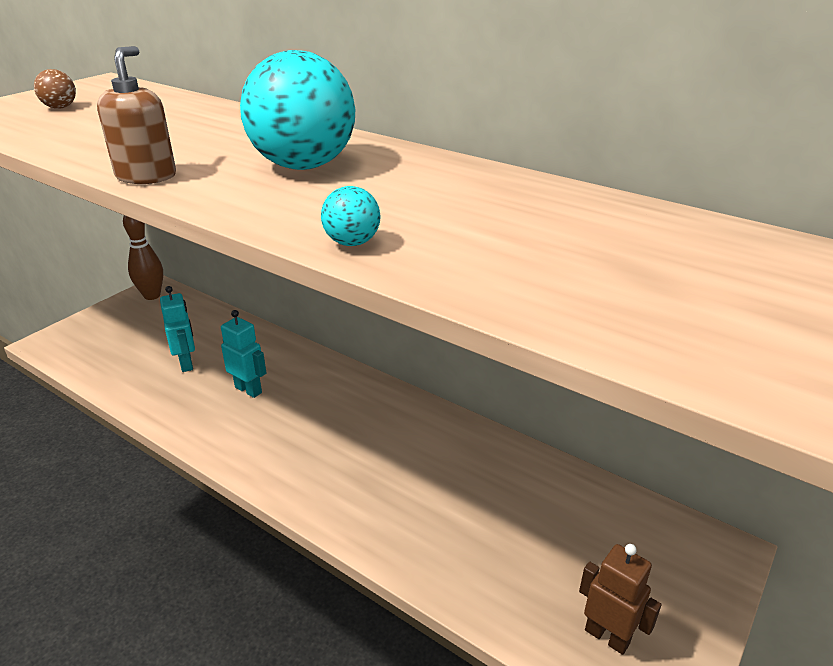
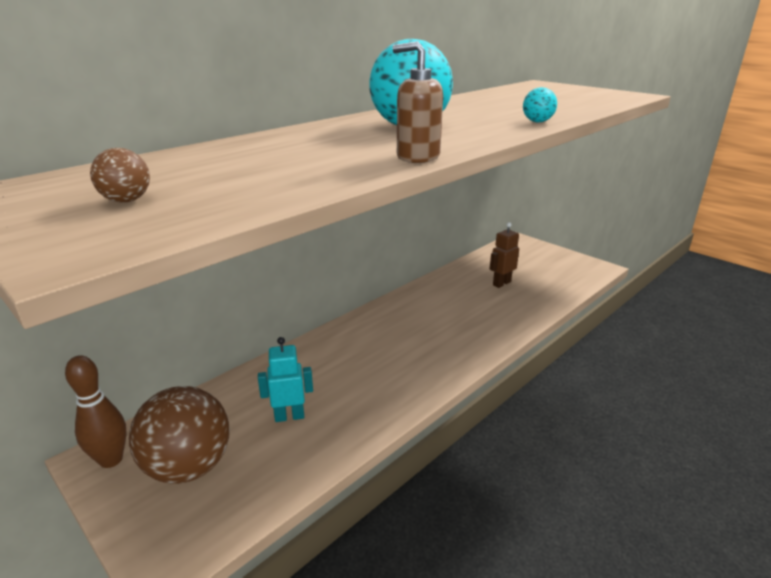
camera: 80 degrees left, 5 degrees down
(135, 328) = (189, 467): none -> brown ball
(248, 390) = (350, 375): turquoise robot -> none
(607, 636) = (569, 272): brown robot -> brown robot (501, 283)

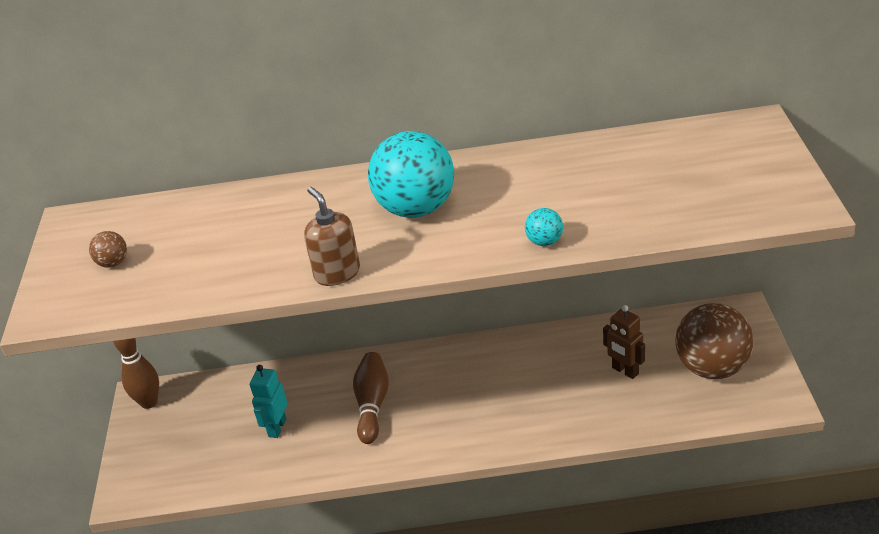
camera: 45 degrees right, 10 degrees up
(189, 467) = (184, 434): brown ball -> brown ball (712, 368)
(289, 416) = (277, 428): turquoise robot -> turquoise robot turned 105 degrees counterclockwise
(358, 365) = (372, 405): none -> brown bowling pin
(501, 283) = (625, 371): brown robot -> brown robot turned 135 degrees counterclockwise

